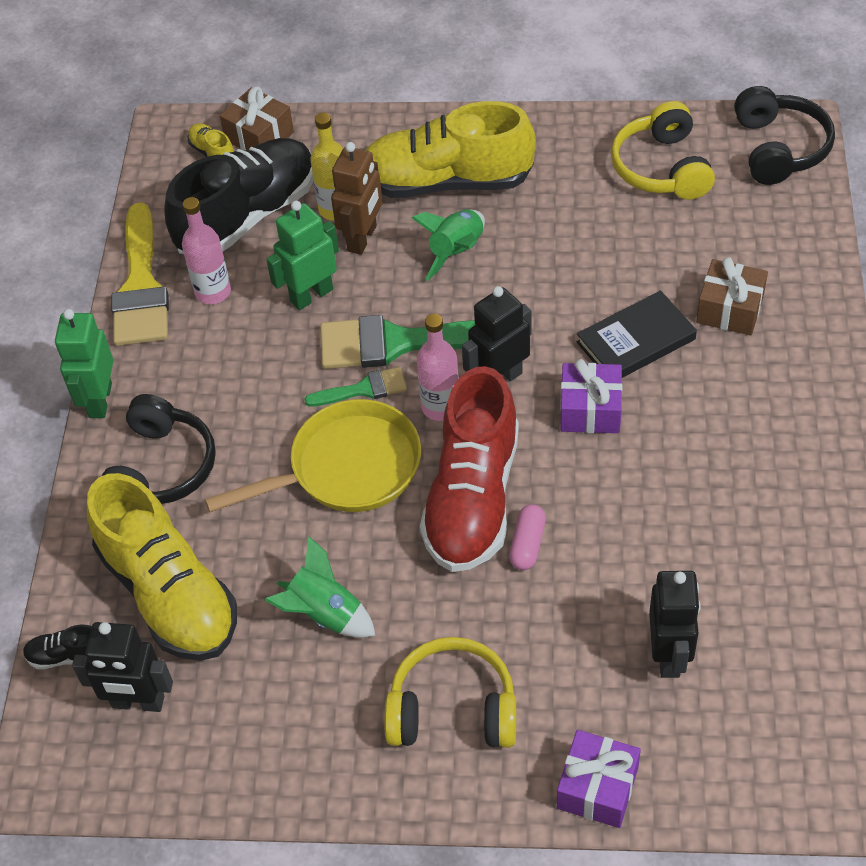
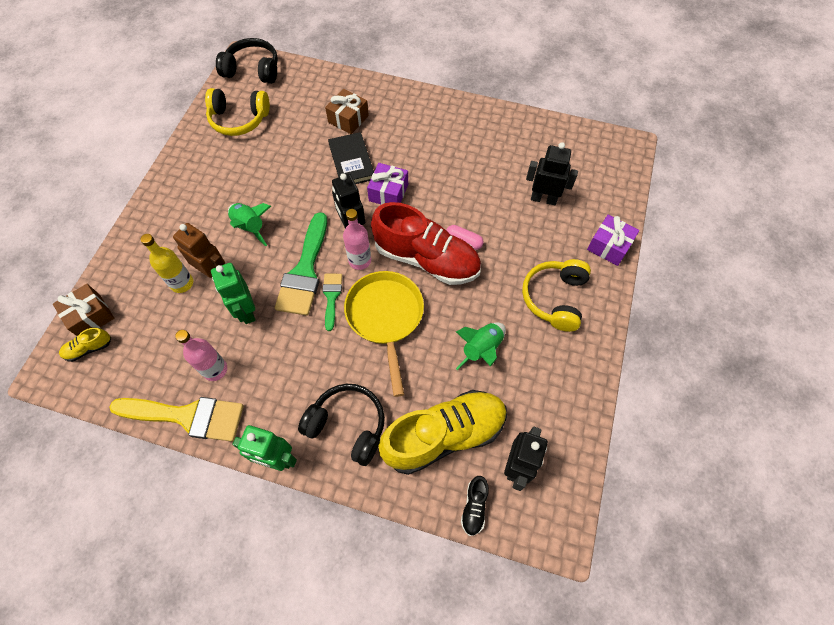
camera: 80 degrees left, 10 degrees up
(247, 216) = (159, 336): black shoe -> none
(447, 181) = (192, 219): yellow shoe -> none

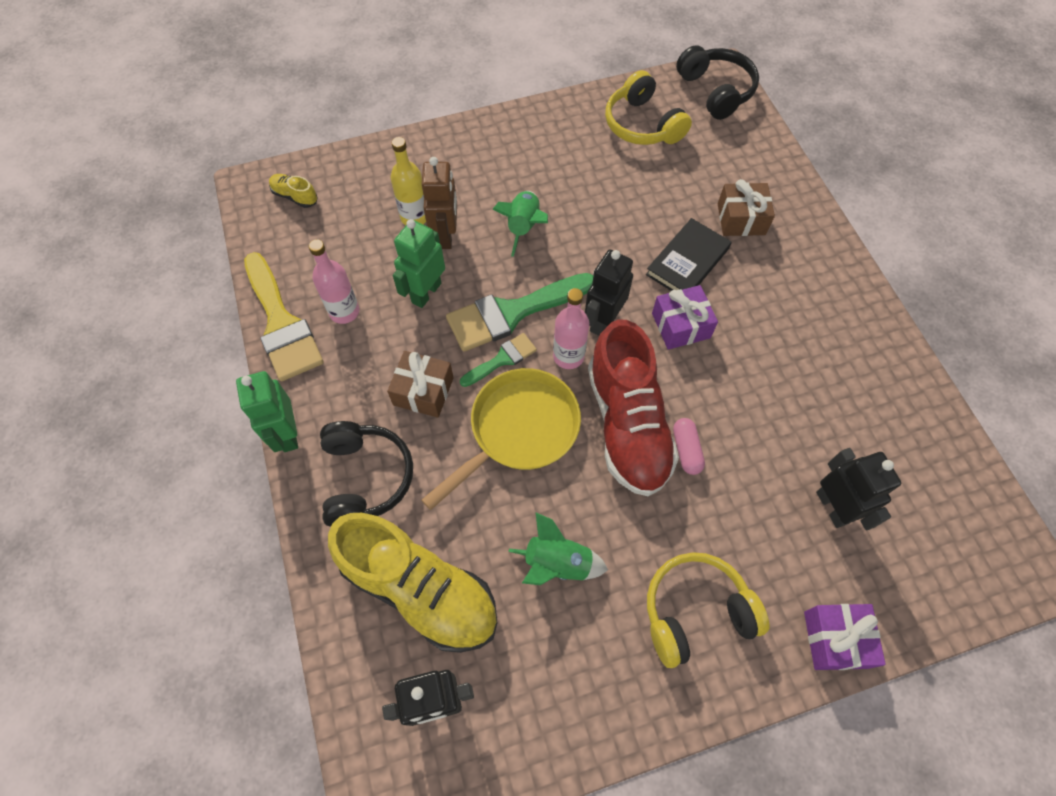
camera: 55 degrees right, 0 degrees up
(90, 316) = (327, 173): brown gift -> brown gift (423, 391)
(474, 507) = (356, 680): black shoe -> none

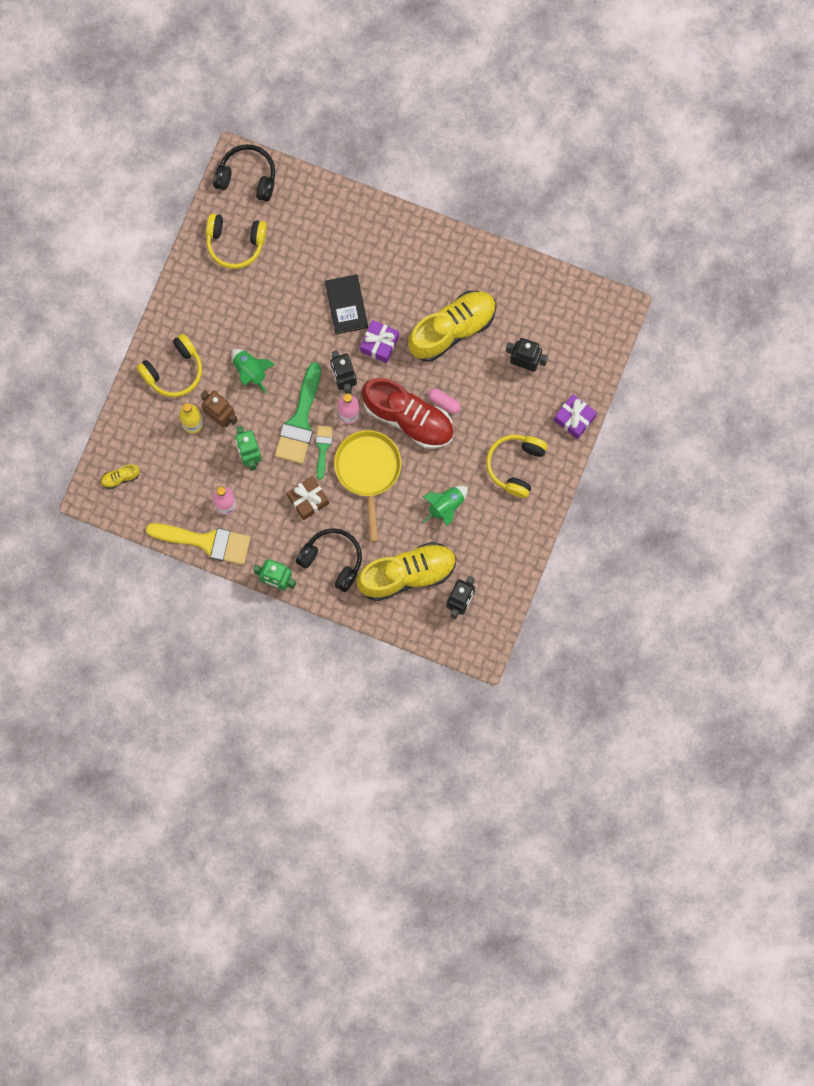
camera: 50 degrees left, 15 degrees up
(457, 163) = (173, 370): none -> yellow headphones
(741, 219) = (345, 251): brown gift -> none
(779, 388) = (452, 329): none -> yellow shoe

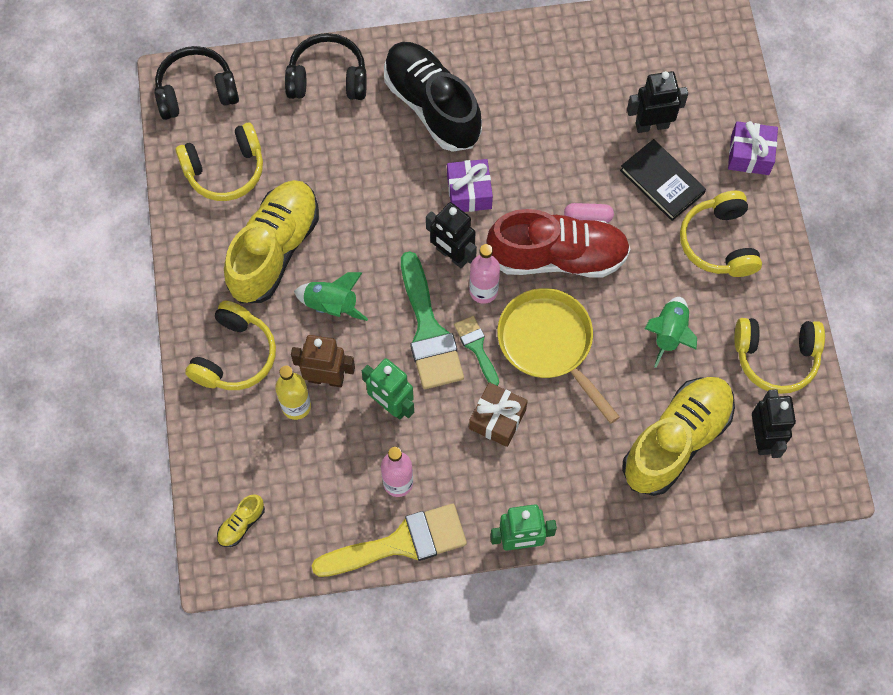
camera: 30 degrees left, 10 degrees down
(332, 560) = (574, 476): black headphones -> black headphones (328, 78)
(346, 305) = (402, 170): black book -> black book (662, 182)
(392, 271) = (432, 106): none -> black shoe
(452, 329) = (543, 132): yellow shoe -> yellow shoe (274, 250)
(502, 558) = (776, 357): none -> yellow headphones

